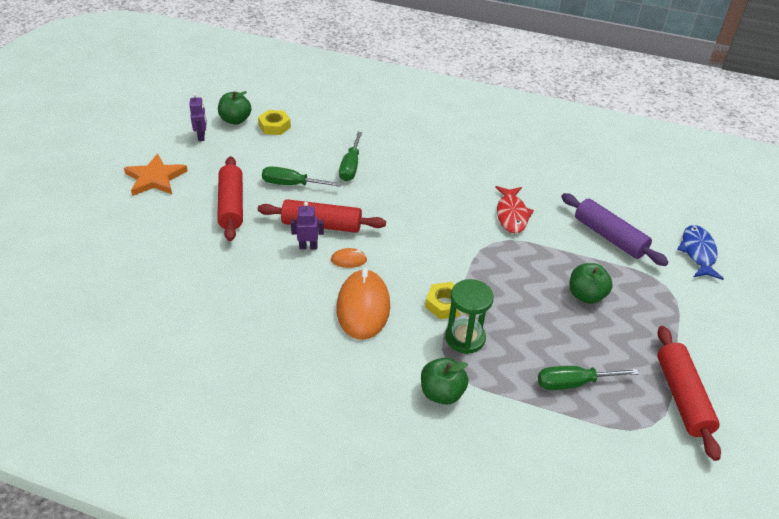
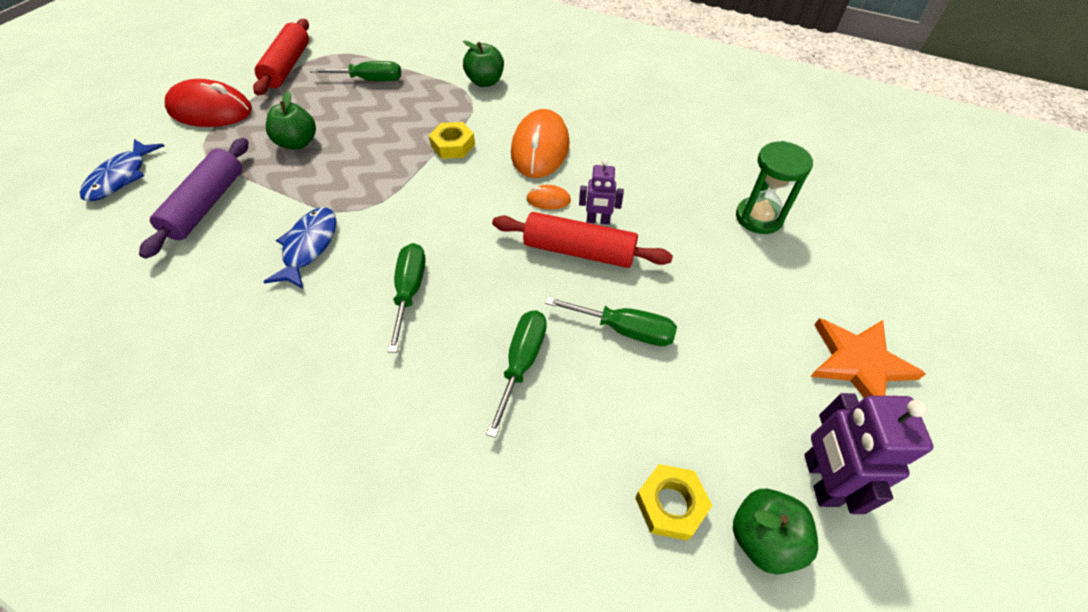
camera: 170 degrees left, 10 degrees up
(201, 136) = (820, 479): purple robot -> purple robot, size x1.65
(231, 205) = (713, 295): red rolling pin -> none
(429, 194) = (410, 291): none -> green screwdriver
(465, 338) = (446, 116): green hourglass -> green hourglass (758, 217)
(511, 215) = (309, 246): red fish -> blue fish
(609, 237) = (207, 205): purple rolling pin -> purple rolling pin turned 45 degrees clockwise
(699, 325) = (211, 110): none -> red mouse

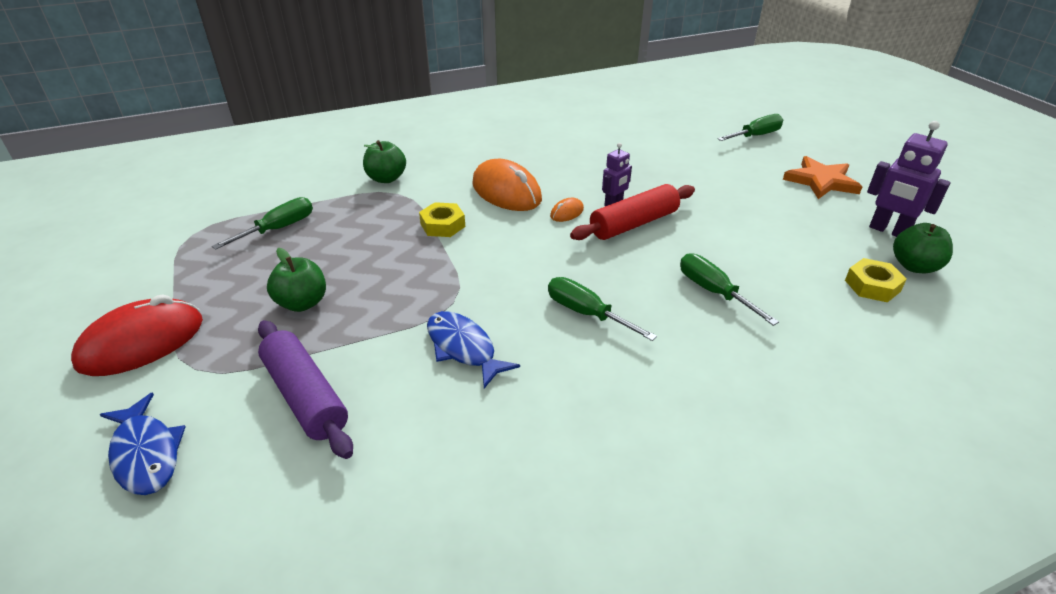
camera: 50 degrees left, 15 degrees down
(288, 66) = (162, 265): red rolling pin -> none
(624, 330) = (724, 239): green screwdriver -> green screwdriver (755, 136)
(758, 217) = (681, 153): green hourglass -> none

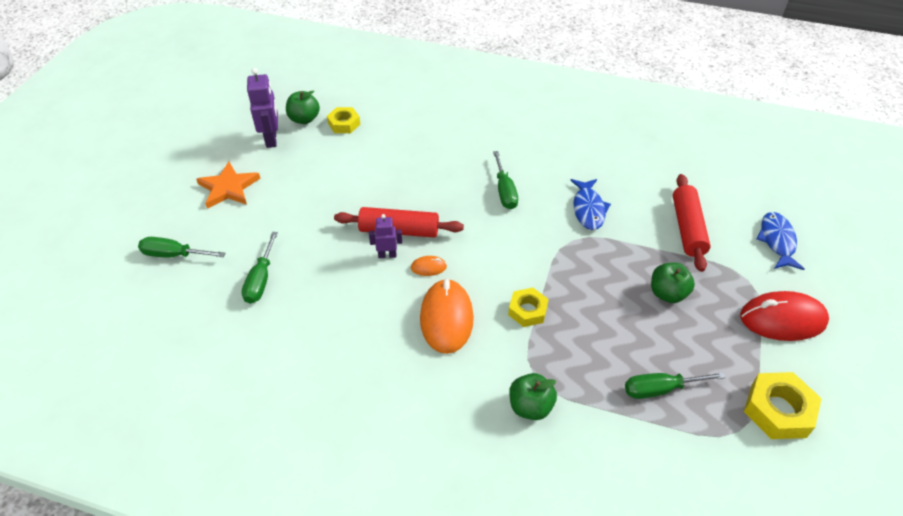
camera: 140 degrees left, 10 degrees up
(151, 261) = (778, 410): none -> yellow nut
(305, 396) = (687, 228): purple rolling pin -> red rolling pin
(713, 292) = (423, 165): green screwdriver -> green screwdriver (261, 280)

